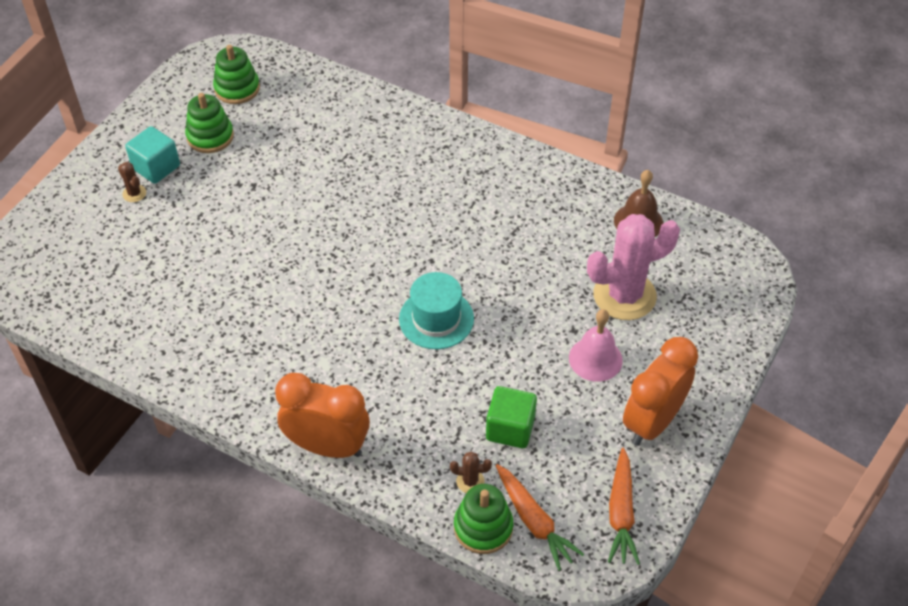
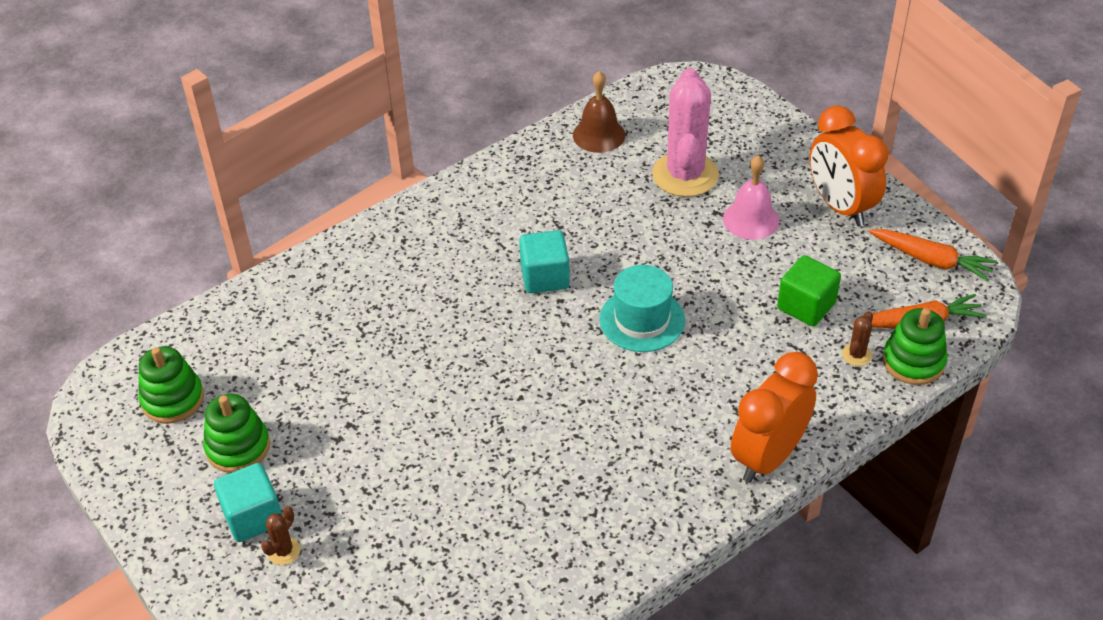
camera: 65 degrees left, 5 degrees down
(134, 193) = (284, 551): brown cactus -> brown cactus turned 45 degrees counterclockwise
(451, 242) = (545, 277): none -> turquoise cube

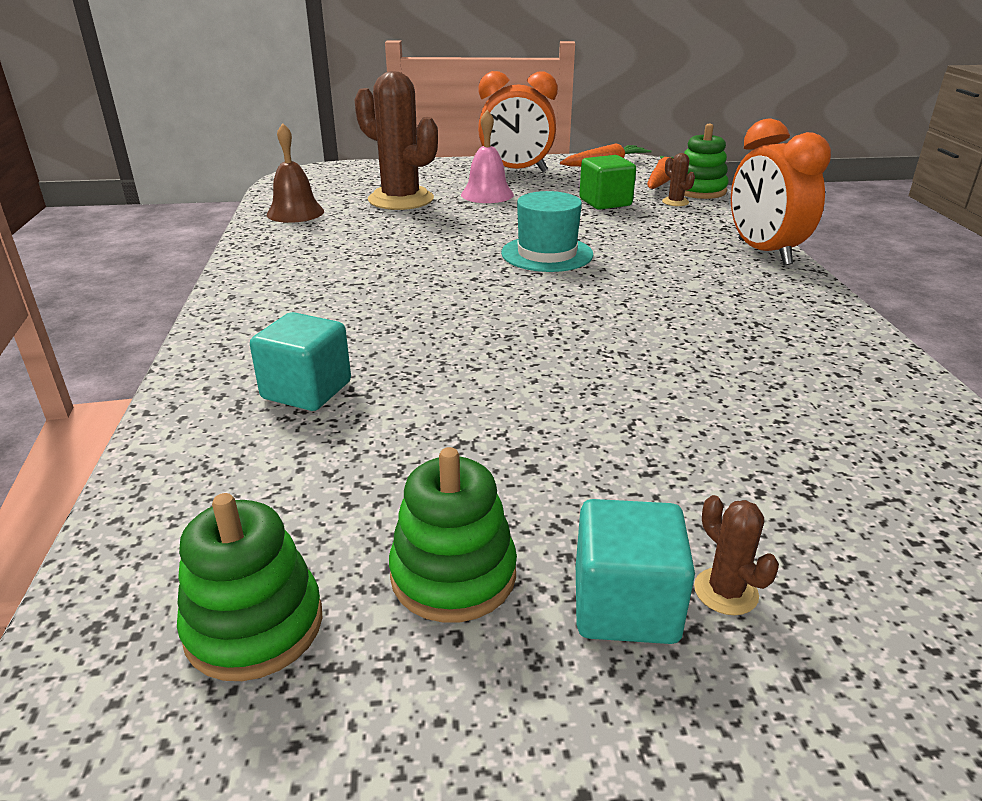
camera: 60 degrees left, 15 degrees down
(545, 277) = (433, 276): turquoise cube -> turquoise cube (306, 390)
(685, 175) = (401, 199): pink cactus -> brown cactus

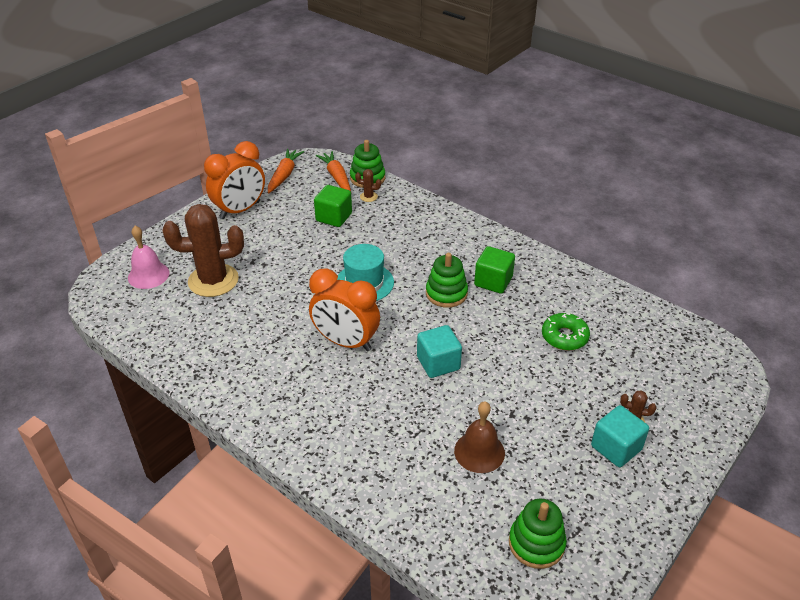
camera: 45 degrees left, 10 degrees up
(295, 212) = (166, 332): brown bell -> brown bell (479, 452)
(306, 390) = (395, 447): turquoise cube -> turquoise cube (438, 363)
(453, 575) = (562, 478): green stacking toy -> green stacking toy (446, 293)
(487, 194) = (258, 246): pink bell -> pink bell (148, 275)
(728, 316) = (493, 281): none -> green cube
(758, 417) = (564, 337): none -> green donut
(763, 252) = (456, 222): orange clock -> orange clock (346, 342)

